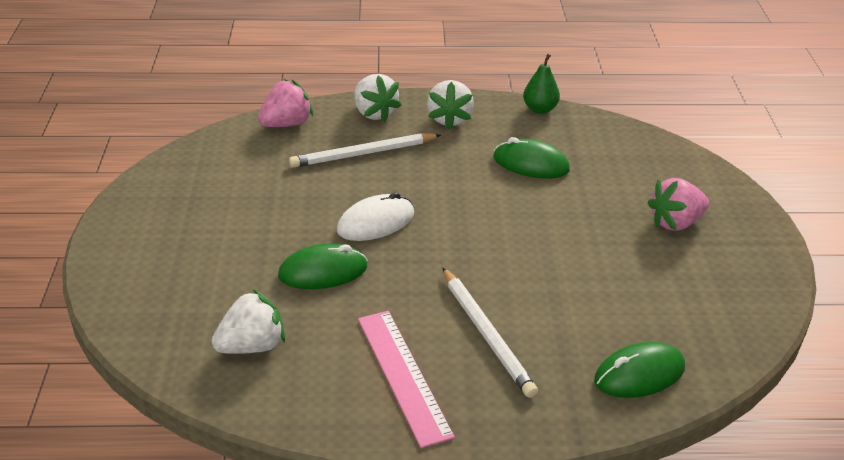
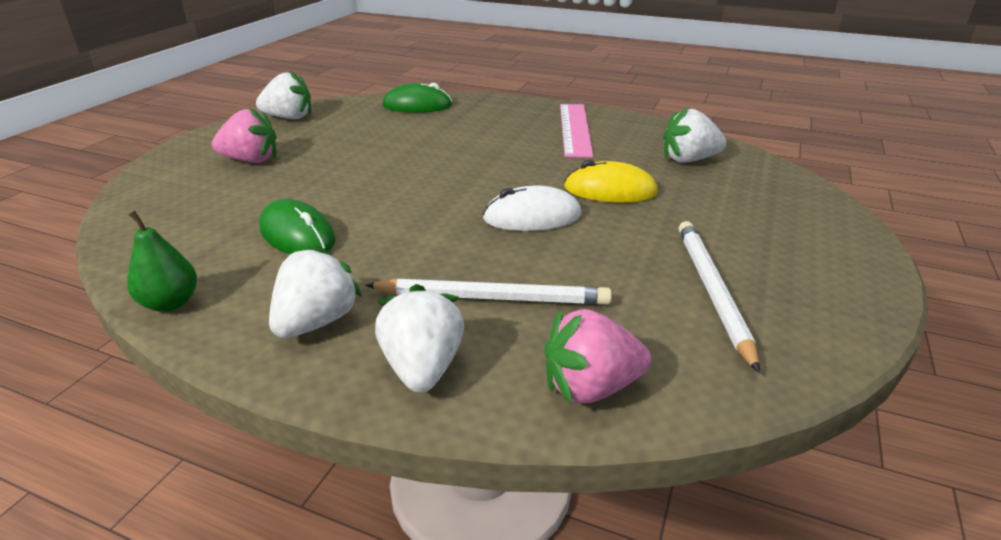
camera: 155 degrees left, 5 degrees down
(323, 271) = (610, 190): green mouse -> yellow mouse
(487, 334) = (497, 135): white pencil -> white pencil (711, 291)
(747, 299) = (289, 117): none -> white strawberry

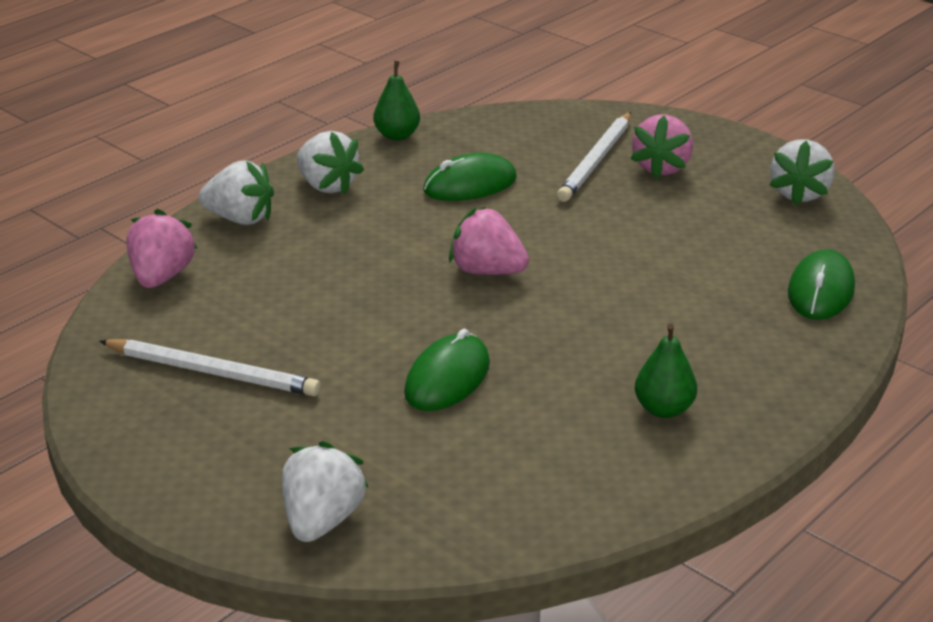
camera: 110 degrees right, 0 degrees up
(454, 200) = (487, 271): none -> pink strawberry
(492, 297) = (298, 260): white pencil -> white pencil (597, 160)
(532, 217) = (419, 310): white mouse -> none
(575, 129) = (663, 409): pink ruler -> green pear
(610, 190) = (447, 378): yellow mouse -> green mouse
(688, 160) = (497, 478): white strawberry -> white strawberry (322, 520)

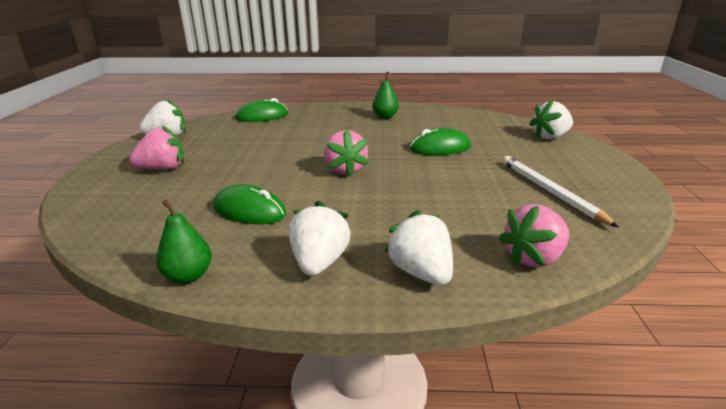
camera: 130 degrees left, 5 degrees down
(597, 160) = (168, 187): white pencil -> none

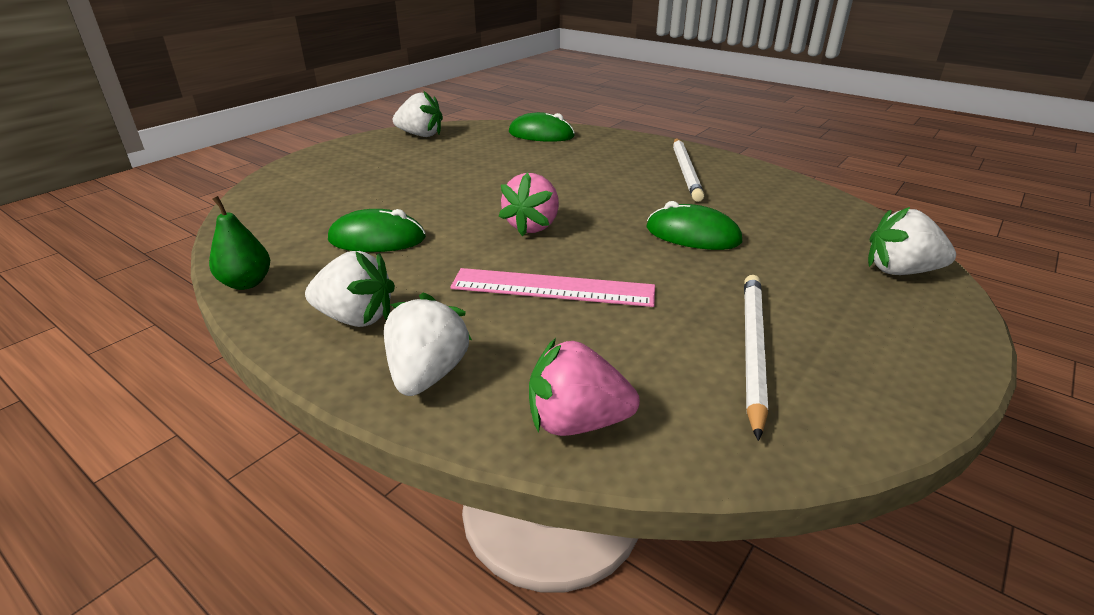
camera: 35 degrees right, 5 degrees up
(163, 168) = (370, 169): pink strawberry -> none
(249, 210) = (377, 239): green mouse -> green mouse turned 60 degrees counterclockwise
(319, 262) = (356, 318): white strawberry -> white strawberry turned 60 degrees clockwise
(385, 117) = (686, 171): green pear -> white pencil
(412, 198) = (552, 288): none -> pink ruler

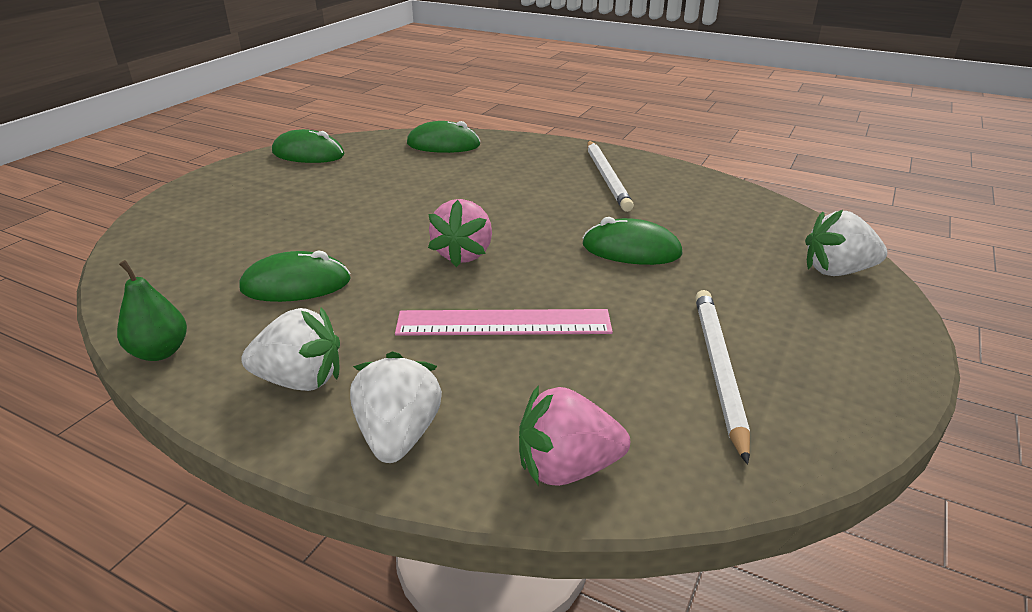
camera: 10 degrees left, 0 degrees up
(421, 135) = (308, 154): white strawberry -> green mouse

